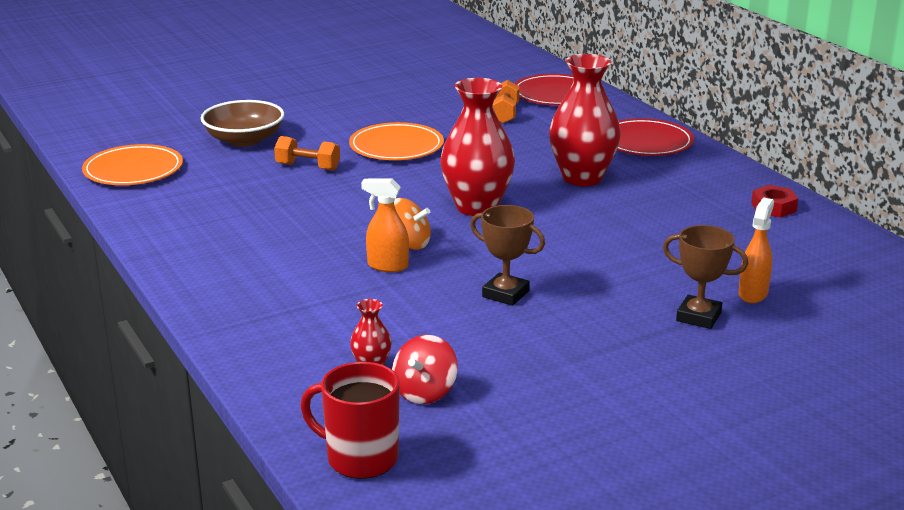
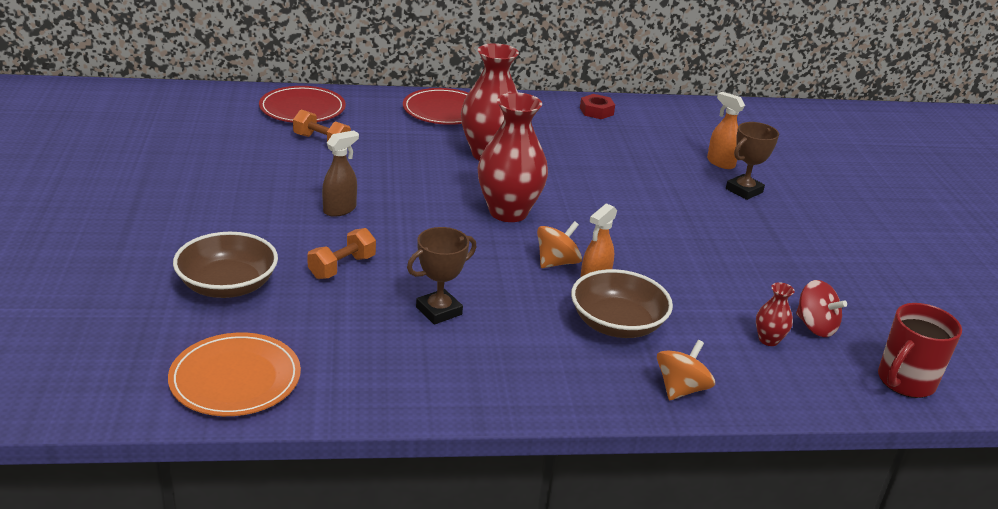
camera: 70 degrees left, 5 degrees up
(245, 331) = (681, 389): none -> orange spinning top
(327, 287) = (617, 324): none -> brown bowl
(396, 146) = (340, 209): orange plate -> brown spray bottle
(505, 294) = (674, 247): brown trophy -> brown trophy (439, 311)

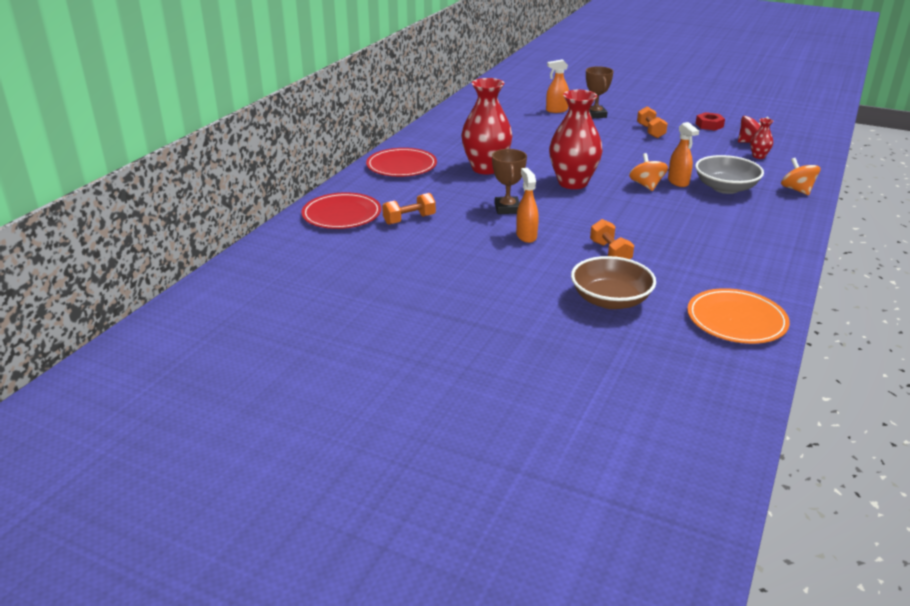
camera: 55 degrees left, 0 degrees up
(340, 209) = (526, 236): brown spray bottle -> orange spray bottle
(439, 311) = (684, 234): brown trophy -> brown trophy (507, 208)
(596, 111) = (453, 122): red nut -> red nut (709, 125)
(617, 324) = (725, 188): brown bowl -> grey bowl
(742, 239) = (650, 131): none -> orange dumbbell
(905, 382) = (808, 139): red mug -> none

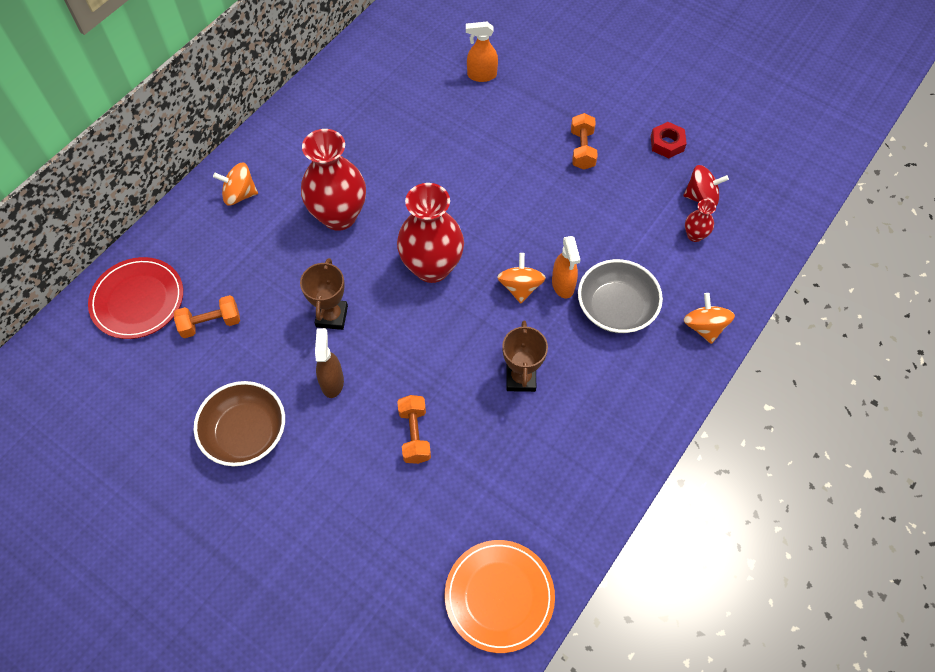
camera: 10 degrees right, 30 degrees up
(401, 166) = (240, 194): red plate -> orange spinning top
(526, 236) = (332, 382): orange spray bottle -> brown spray bottle
(595, 115) = (528, 94): brown trophy -> brown trophy (521, 378)
(610, 300) = (376, 532): brown bowl -> brown bowl (246, 433)

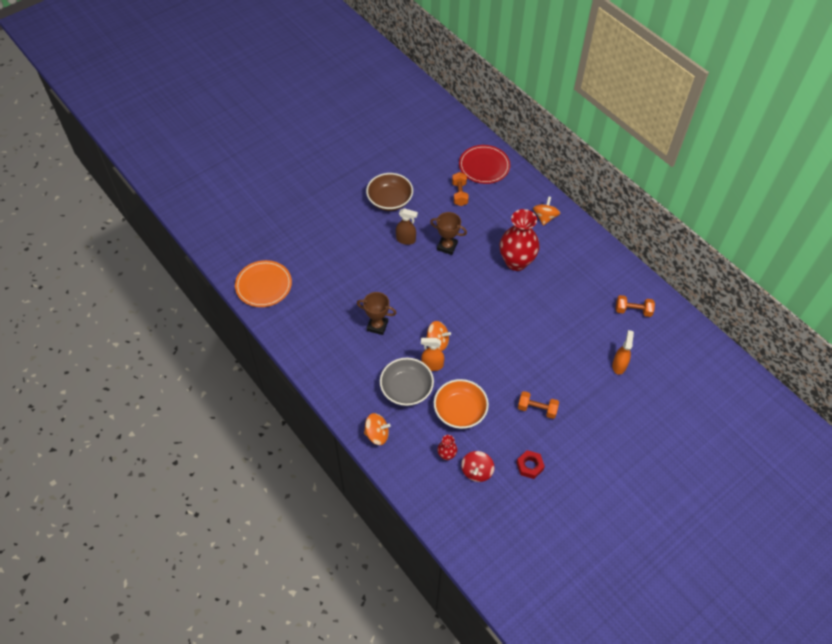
camera: 105 degrees right, 5 degrees down
(414, 434) = (362, 269): orange dumbbell -> orange dumbbell (633, 310)
(432, 267) = (465, 300): red vase -> none
(622, 234) = (460, 411): none -> orange bowl

